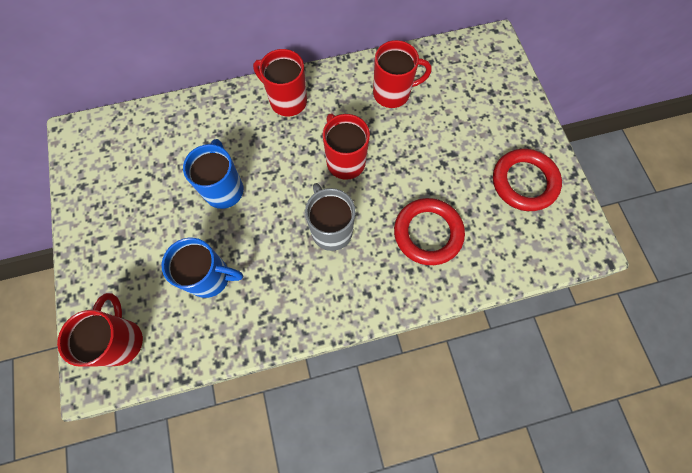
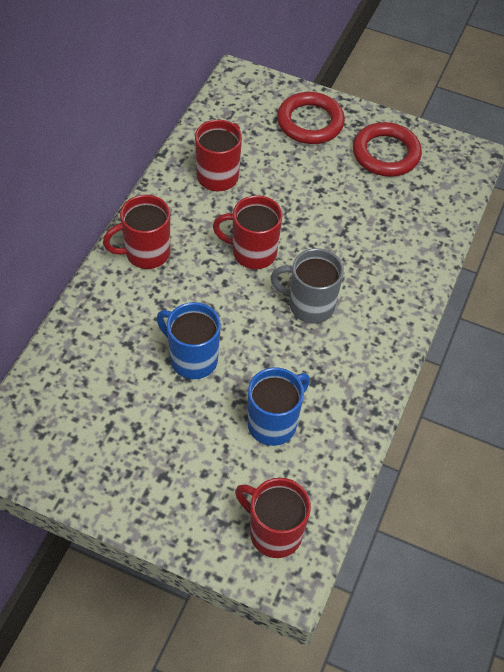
camera: 55 degrees left, 15 degrees down
(428, 233) = (373, 243): red ring -> red ring (310, 122)

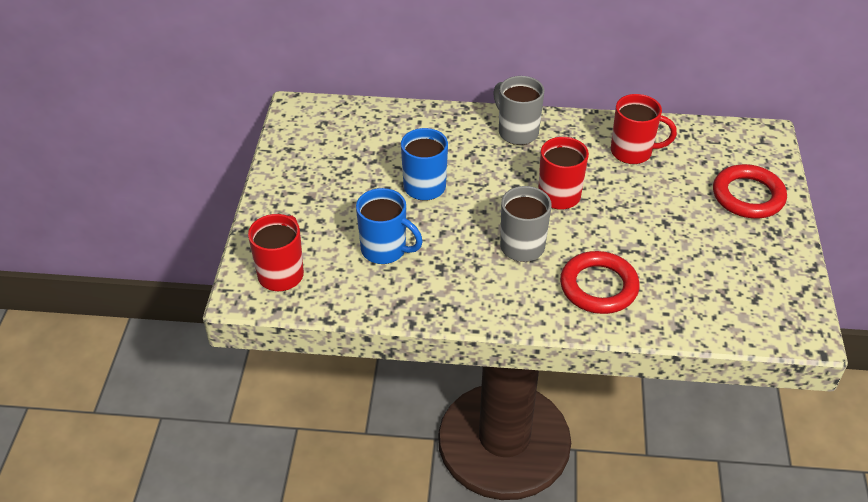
camera: 75 degrees right, 10 degrees down
(146, 253) = (517, 132): red mug -> grey mug
(386, 153) = (750, 260): red ring -> red ring (598, 287)

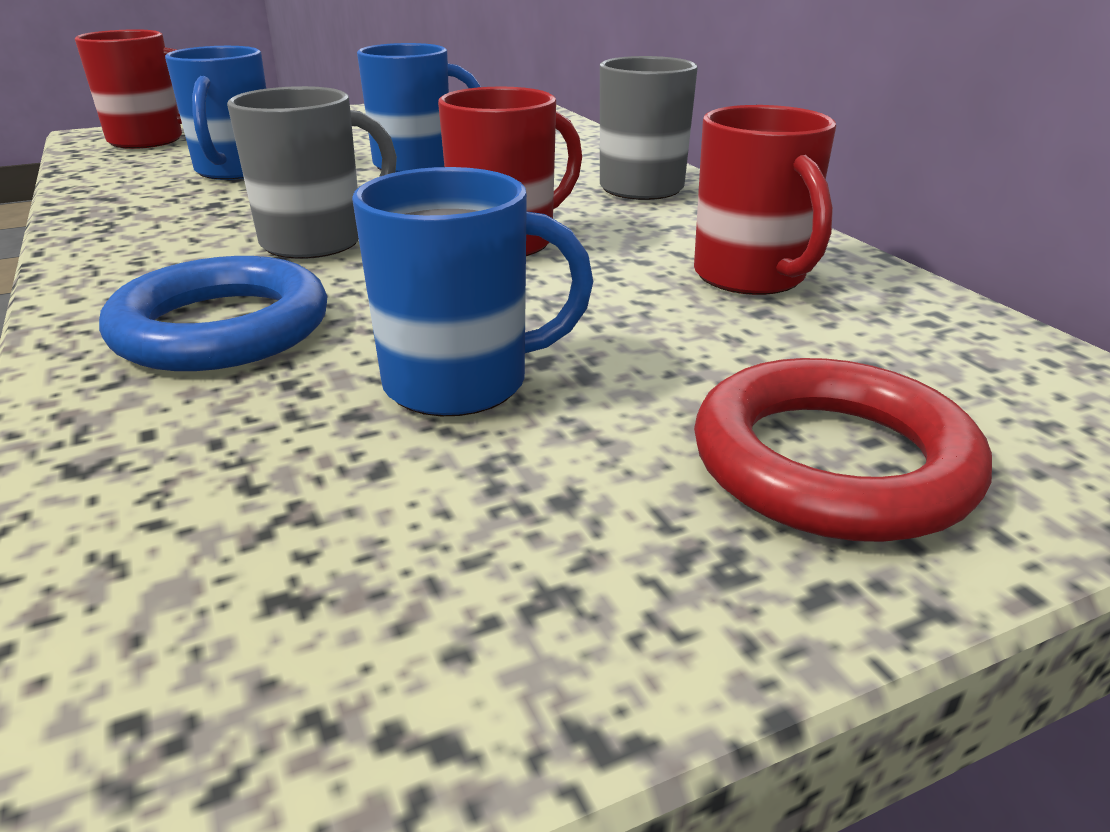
camera: 60 degrees right, 15 degrees down
(598, 287) = (222, 328): red ring -> blue ring
(671, 243) = (461, 383): none -> blue mug

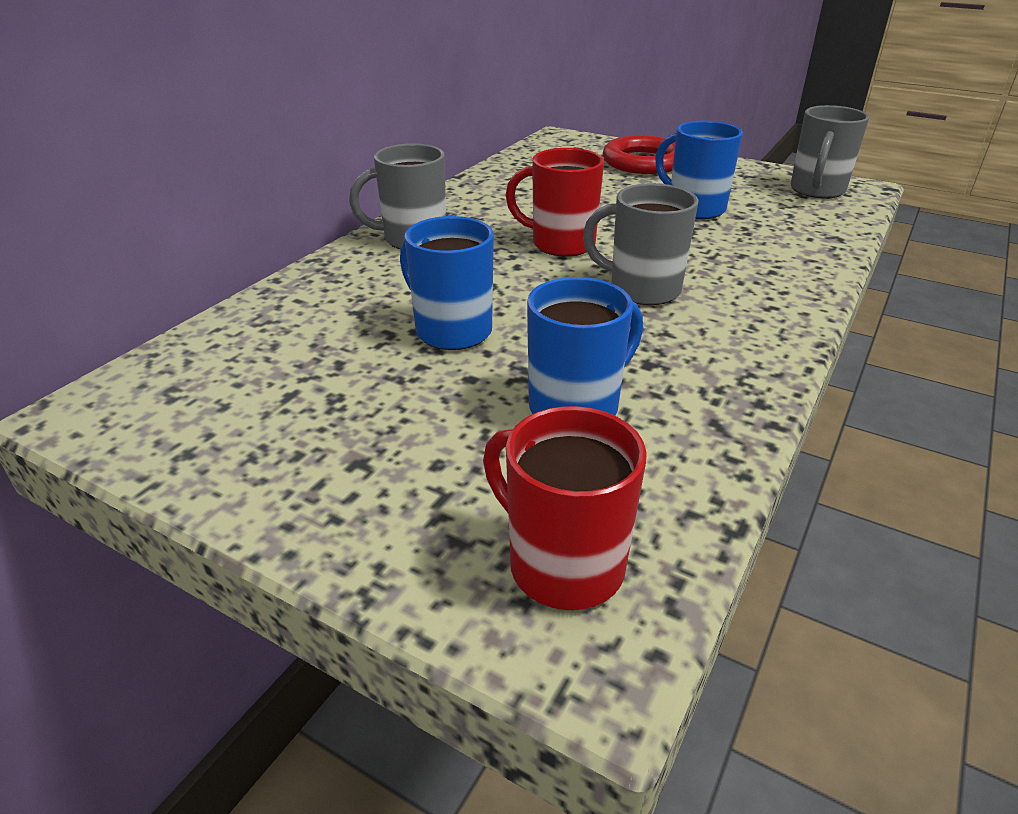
camera: 125 degrees left, 5 degrees up
(222, 328) = (749, 262): blue ring -> none
(254, 660) = (816, 190): none -> grey mug
(751, 277) = (524, 190): red mug -> none

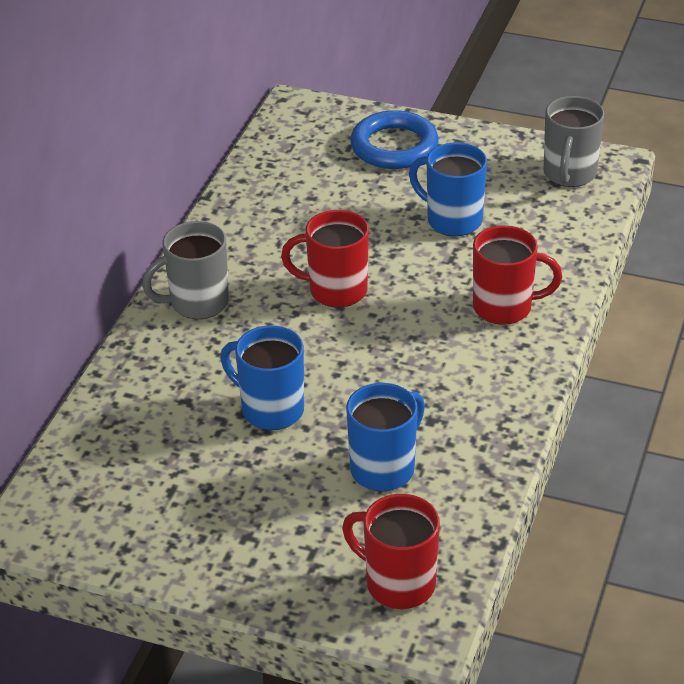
camera: 10 degrees left, 5 degrees up
(642, 289) = (416, 340): grey mug -> none
(643, 162) = (394, 146): red ring -> blue ring
(749, 274) = (505, 307): none -> red mug

